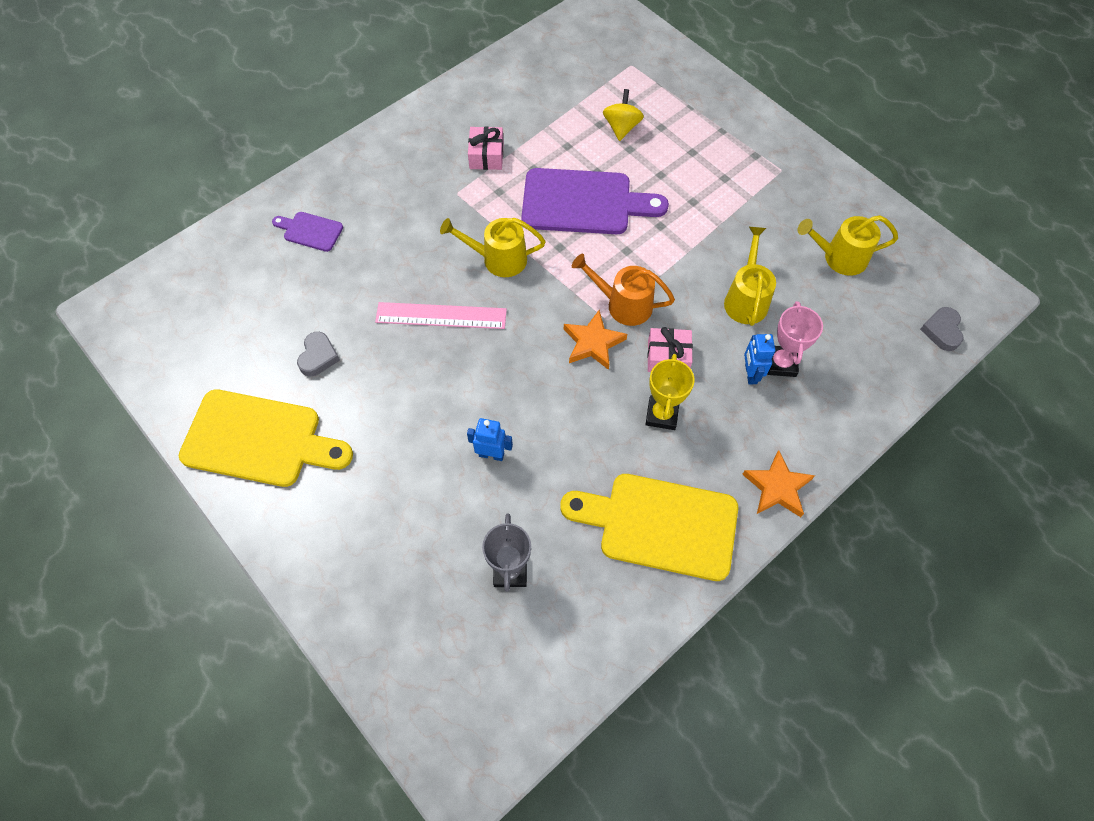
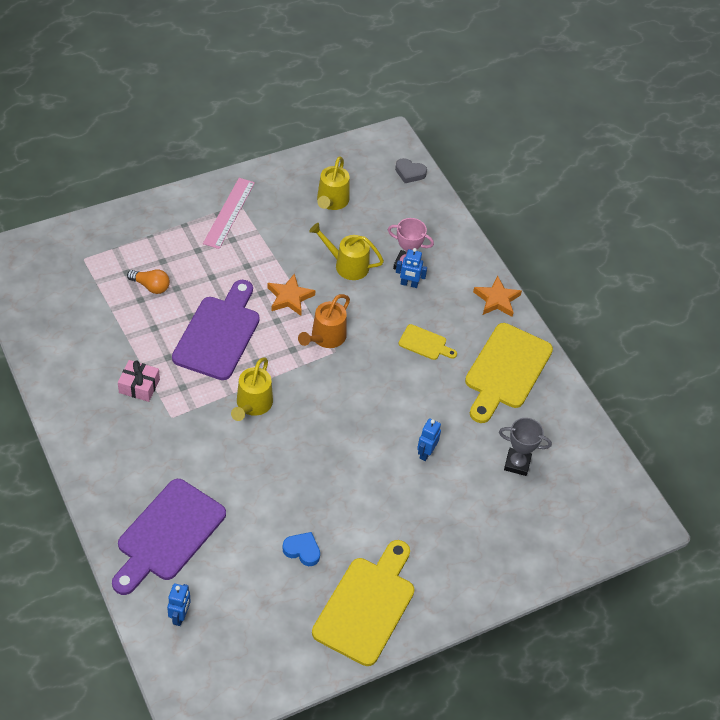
camera: 80 degrees left, 10 degrees down
(215, 268) = (180, 616): none -> blue robot
(310, 231) = (167, 534): purple cutting board -> purple cutting board, size x2.08
(318, 356) = (302, 550): grey heart -> blue heart
(441, 316) = (293, 457): pink ruler -> pink ruler (229, 213)
(593, 343) = (352, 366): orange star -> orange star (289, 297)
(621, 127) = (151, 286): yellow spinning top -> orange light bulb
(662, 414) = (425, 343): yellow trophy -> yellow cutting board
(668, 357) = (380, 325): pink gift -> none

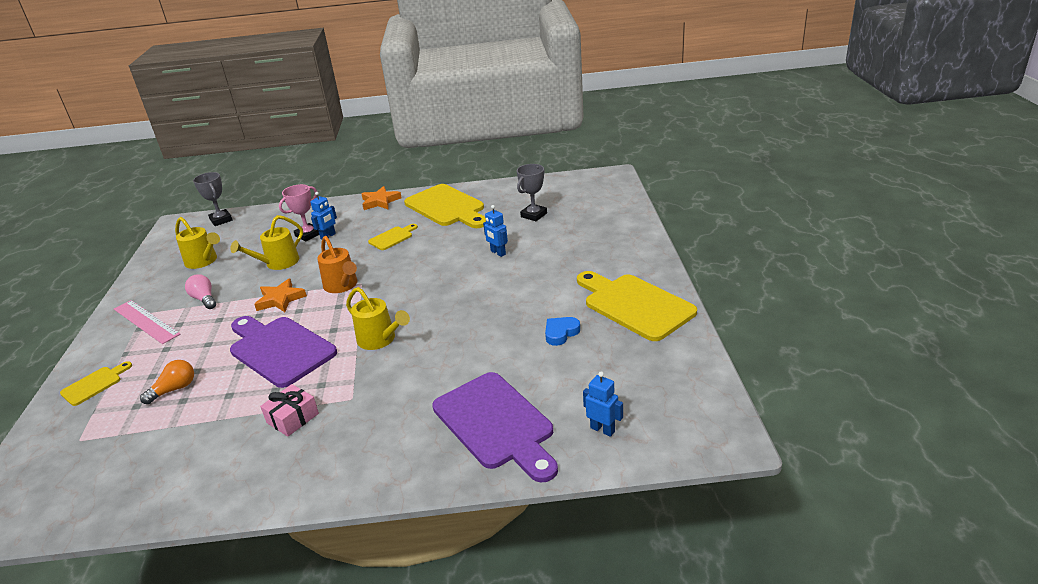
camera: 60 degrees left, 20 degrees down
(143, 228) = (94, 384): none -> yellow cutting board
(272, 237) = (204, 299): none -> pink light bulb
(410, 173) = (221, 220): grey heart -> grey trophy

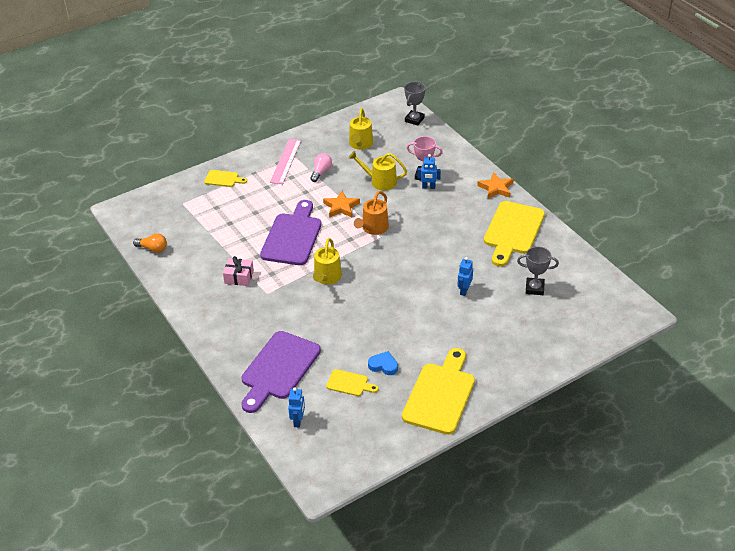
camera: 60 degrees right, 10 degrees up
(174, 389) = (236, 214): orange light bulb -> orange light bulb (153, 249)
(392, 238) = (448, 222): yellow cutting board -> yellow cutting board (349, 383)

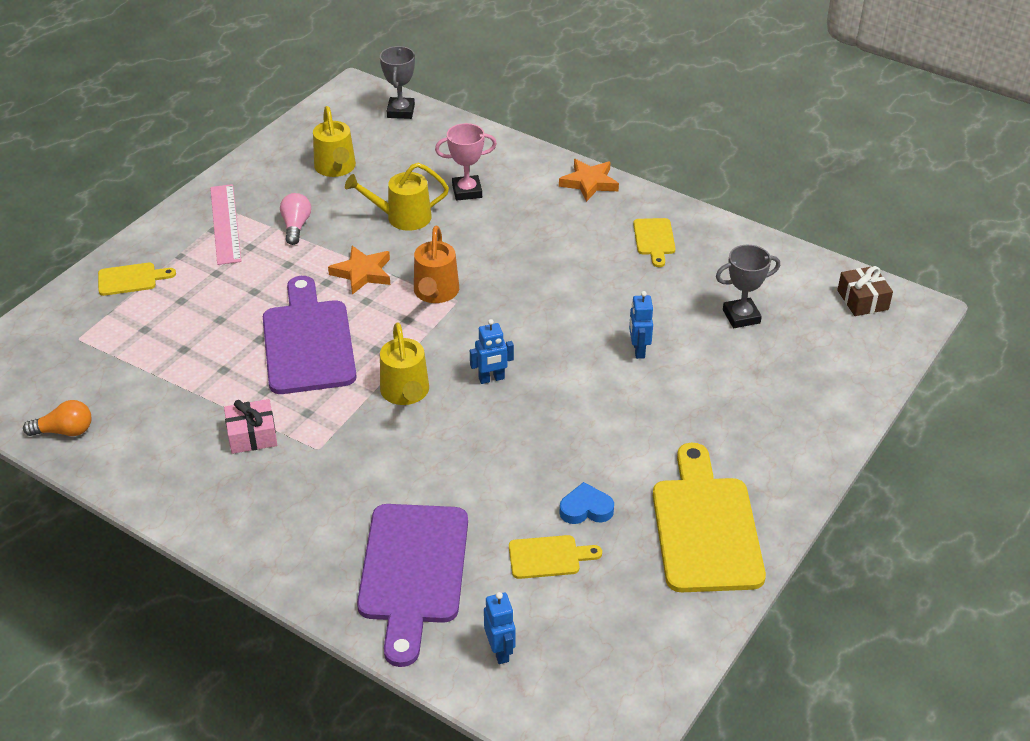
camera: 25 degrees left, 0 degrees up
(428, 187) = (485, 207): blue robot -> blue robot (491, 379)
(512, 231) = (654, 239): yellow cutting board -> yellow cutting board, size x0.48
(613, 299) = (862, 300): none -> brown gift

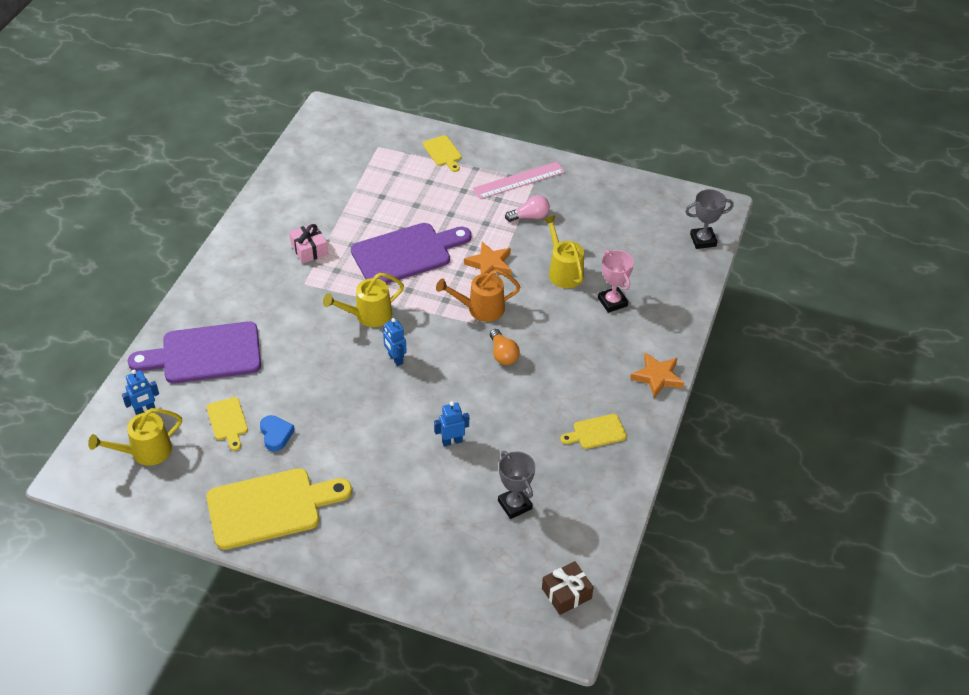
camera: 75 degrees right, 5 degrees up
(65, 431) = (294, 166): orange light bulb -> orange light bulb (503, 354)
(336, 168) = (609, 221): yellow watering can -> yellow watering can (145, 452)

